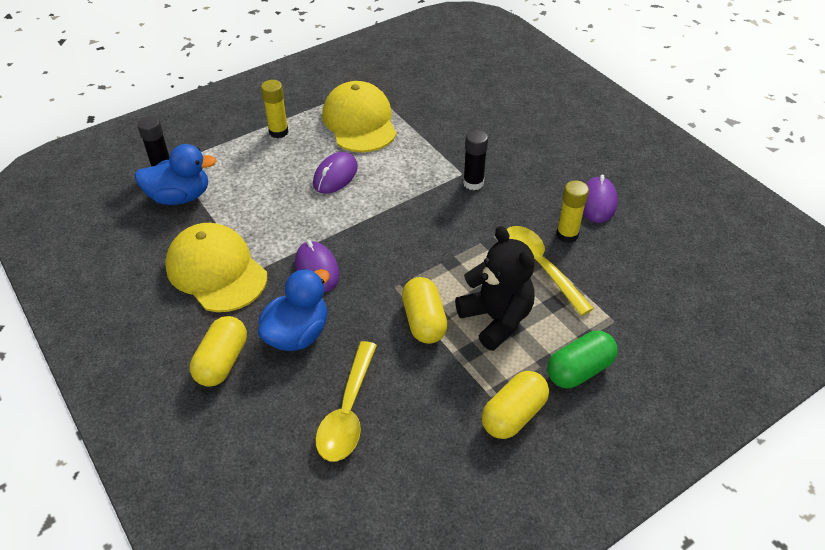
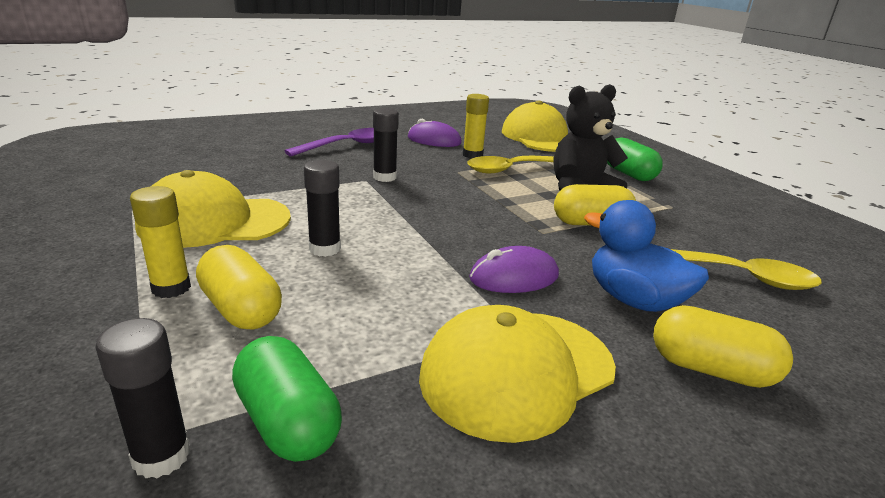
camera: 85 degrees left, 20 degrees down
(180, 197) = (287, 422): blue duck -> green capsule
(335, 176) = (325, 249): purple mouse -> black glue stick
(513, 415) = (688, 201): yellow capsule -> yellow capsule (241, 309)
(542, 148) = (347, 145): none -> purple spoon
(673, 291) = (539, 137): none -> yellow cap

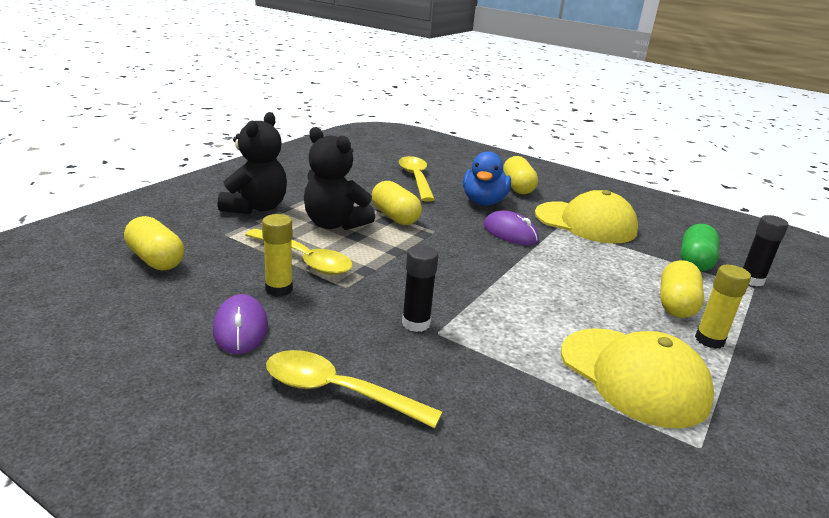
camera: 120 degrees left, 0 degrees up
(325, 249) = (581, 303): black glue stick -> none
(347, 145) = (337, 392): purple spoon -> yellow spoon
(539, 137) = (156, 260): yellow cap -> yellow capsule
(628, 174) = (256, 208): green capsule -> black teddy bear

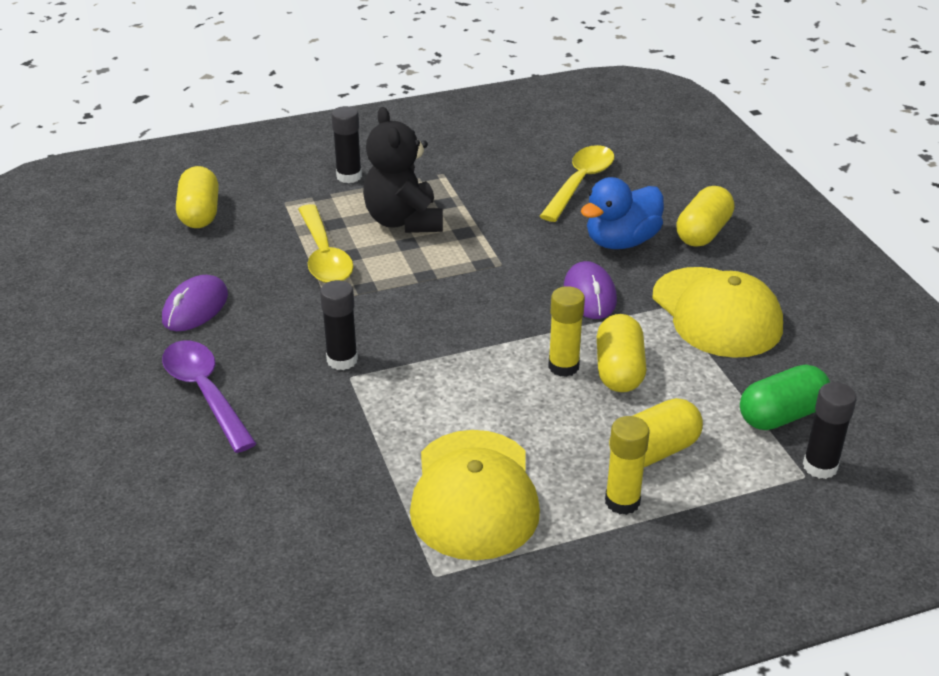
camera: 40 degrees right, 10 degrees up
(256, 208) = (349, 176): black teddy bear -> black glue stick
(279, 289) = (266, 280): yellow glue stick -> yellow glue stick (563, 366)
(337, 392) = (205, 392): yellow spoon -> purple spoon
(395, 217) = (481, 231): yellow capsule -> yellow capsule (619, 370)

